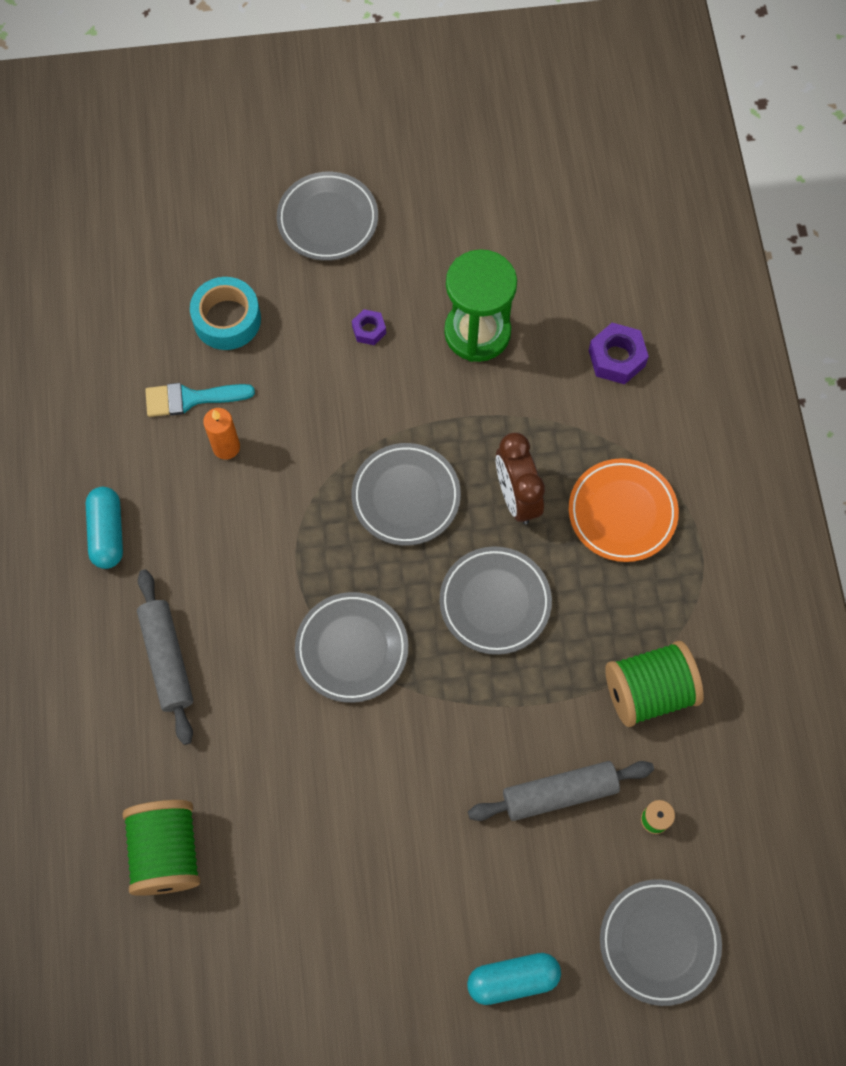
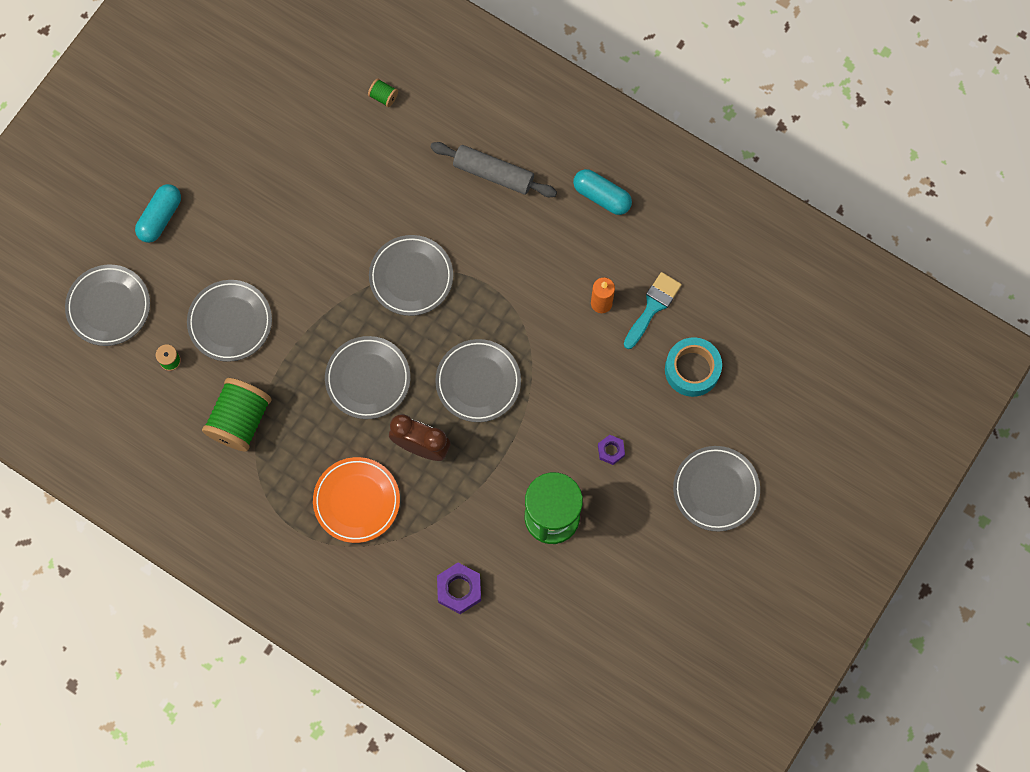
camera: 130 degrees right, 5 degrees up
(167, 852) = (383, 96): green spool -> green spool, size x0.43
(559, 793) = (230, 322): grey rolling pin -> grey plate

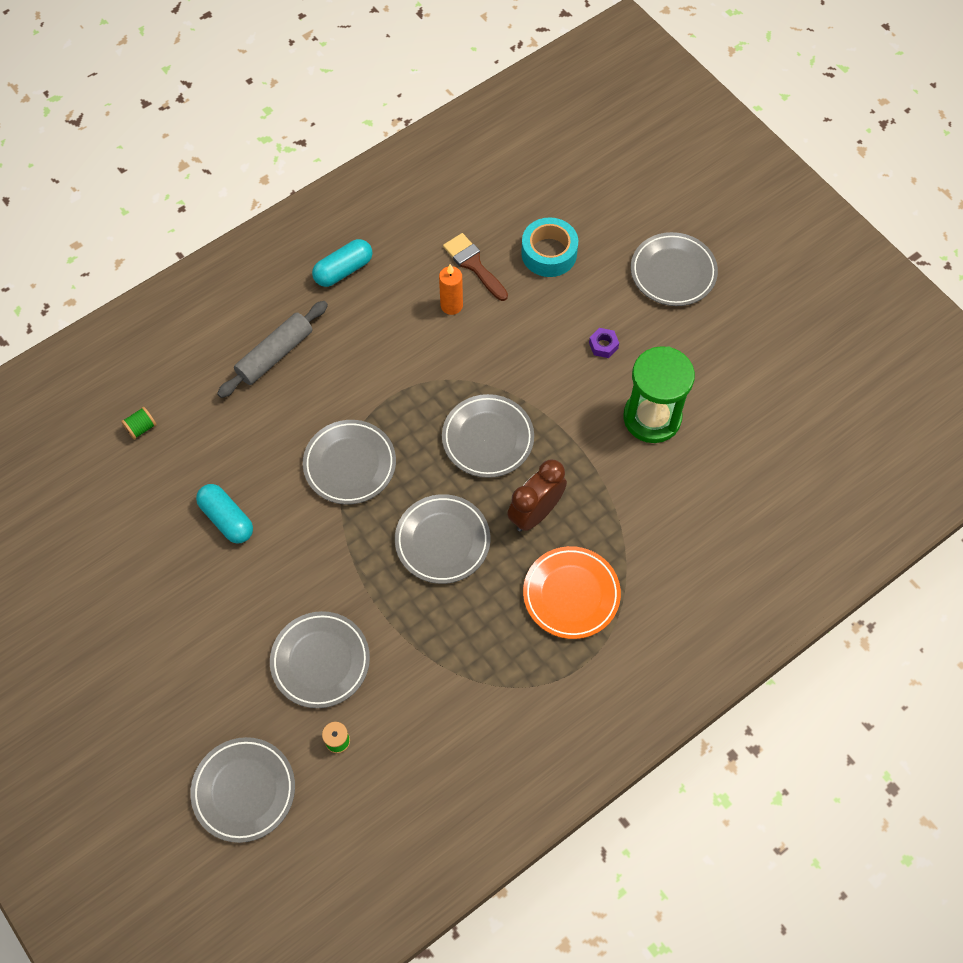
camera: 70 degrees left, 10 degrees down
(160, 217) = (164, 699): turquoise capsule -> turquoise capsule (227, 519)
(240, 420) = (437, 686): green spool -> none
(459, 589) = (699, 526): purple nut -> none
(653, 307) = (473, 264): turquoise brush -> brown brush

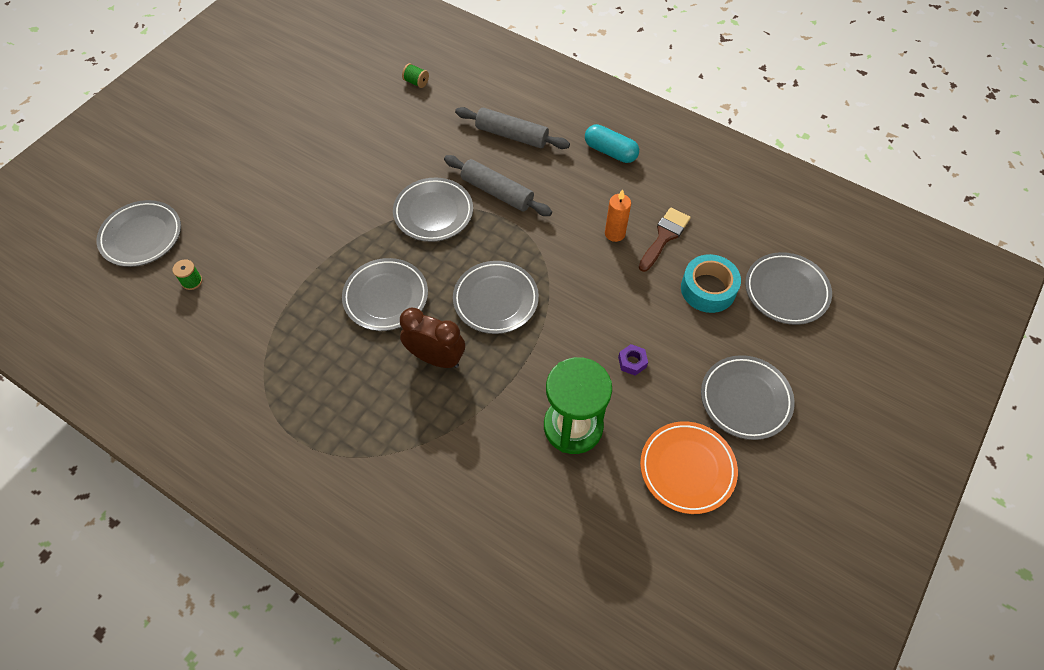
camera: 70 degrees right, 5 degrees down
(227, 519) = (359, 154): turquoise capsule -> none
(320, 661) = (256, 249): grey plate -> grey plate (786, 291)
(349, 394) = (497, 192): none -> grey rolling pin
(571, 594) = (365, 410): orange plate -> orange plate (687, 469)

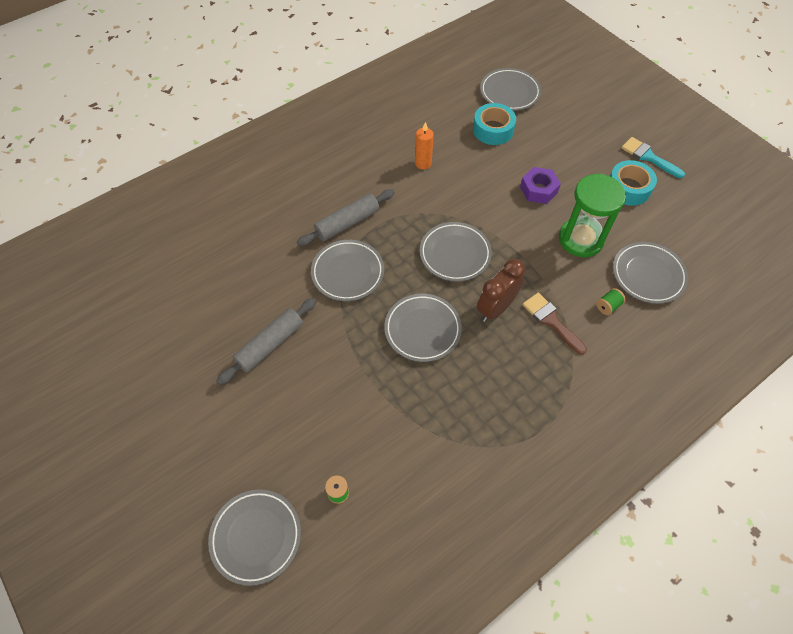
camera: 70 degrees left, 0 degrees up
(416, 82) = (186, 246): green spool -> green spool (608, 306)
(511, 135) = (291, 196): grey rolling pin -> grey rolling pin (270, 344)
(610, 151) = (342, 140): turquoise capsule -> none
(632, 362) = (538, 190): purple nut -> purple nut, size x1.67
(664, 236) = (438, 137): brown brush -> brown brush (551, 321)
(687, 469) = (628, 188): orange plate -> turquoise tape
(745, 399) = (585, 142): grey plate -> grey plate (648, 275)
(761, 486) = (648, 157): none -> turquoise brush

